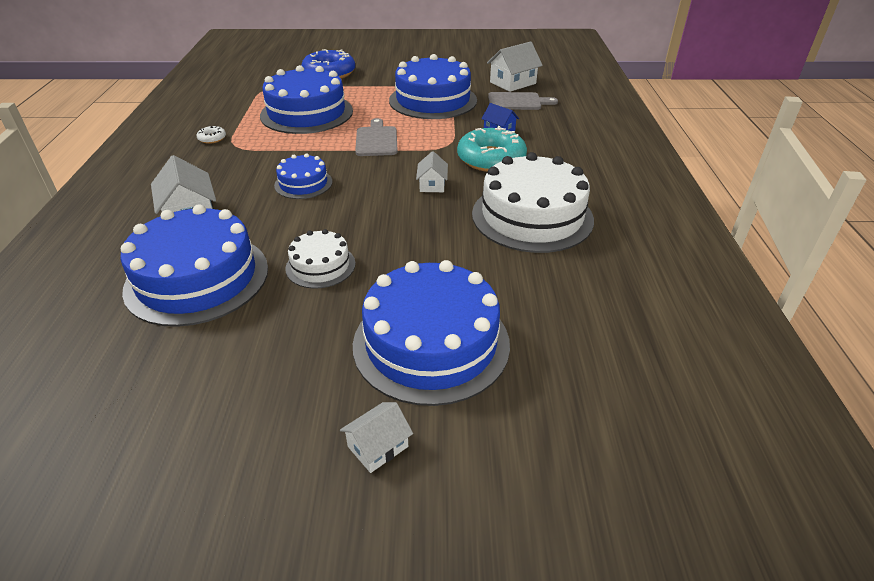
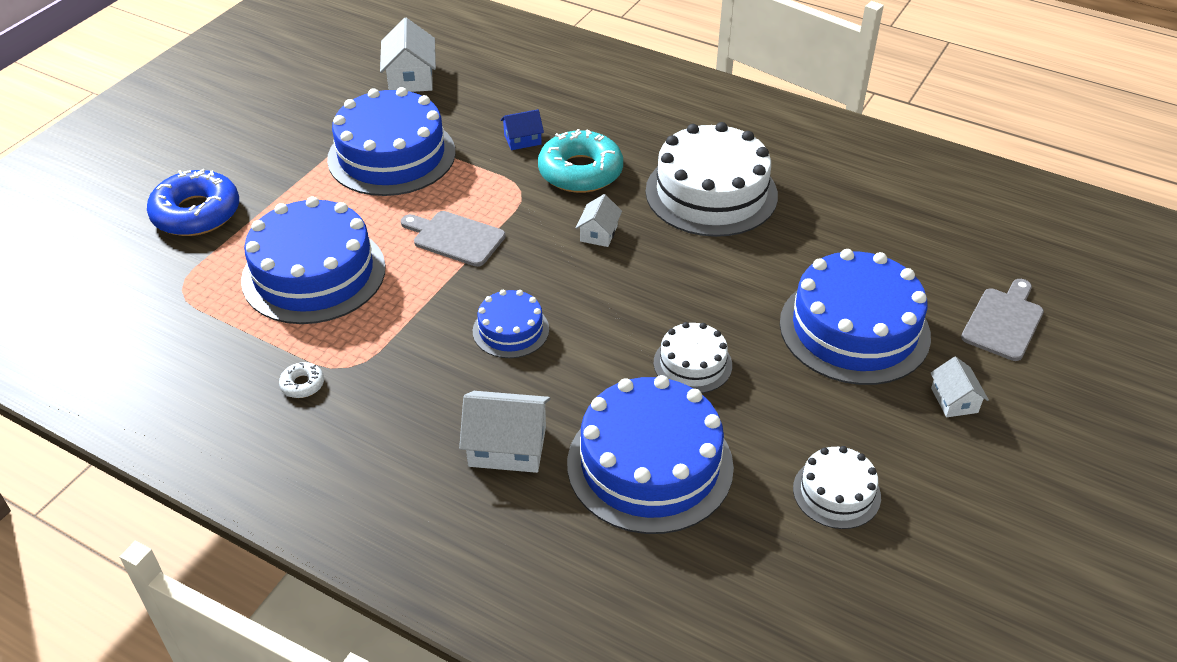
camera: 60 degrees left, 5 degrees up
(204, 391) = (836, 492): none -> white cake
(432, 185) = (598, 233): white house -> white house turned 75 degrees clockwise
(517, 102) = (465, 97): grey cutting board -> grey cutting board (1003, 321)

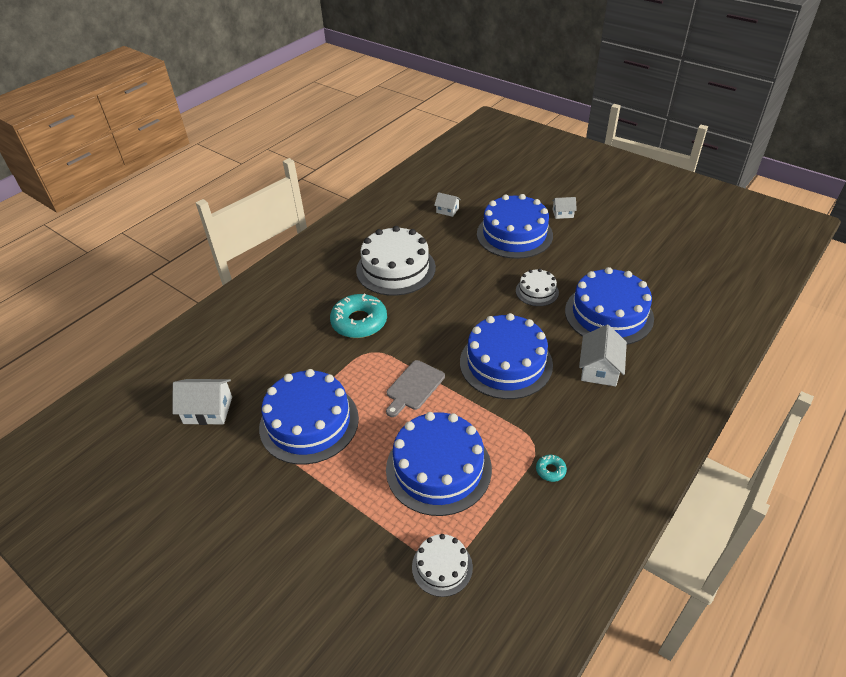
camera: 80 degrees left, 0 degrees up
(196, 213) = (348, 557): blue donut -> none
(302, 384) = (550, 470): white donut -> turquoise donut
(511, 330) = (506, 363): blue cake -> blue cake, size x1.95
(522, 140) = (314, 348): blue house -> none
(598, 233) = (423, 318): white house -> white house (447, 210)
(836, 492) = (621, 256): white cake -> white cake (442, 566)
(1003, 321) = (512, 191): grey cutting board -> none

